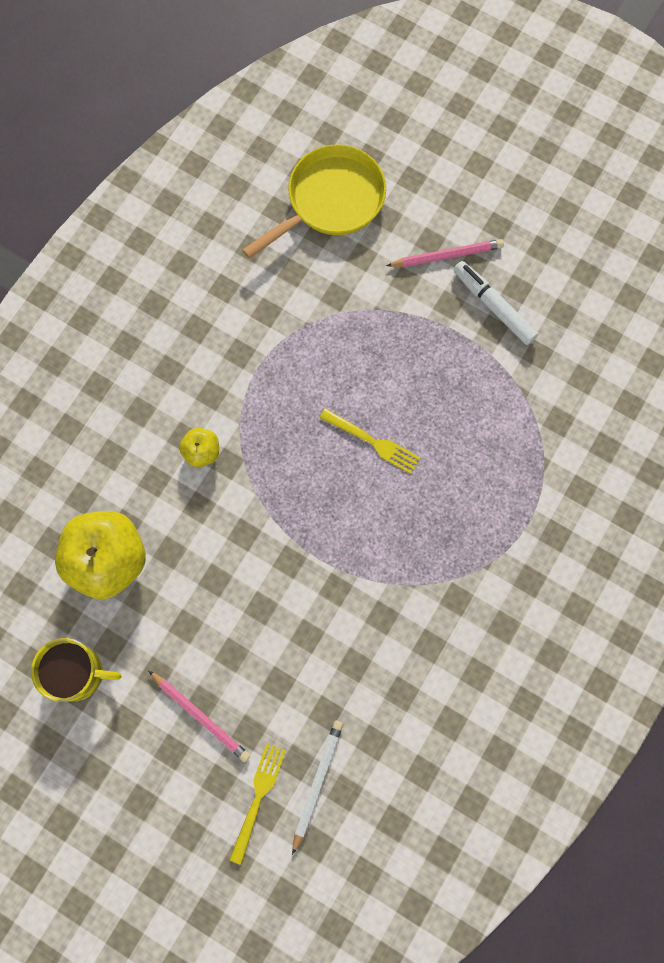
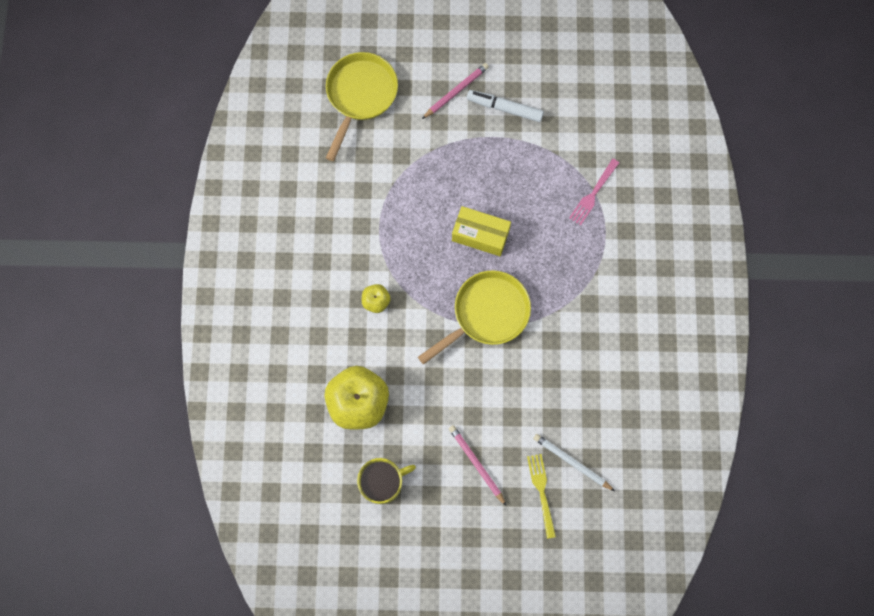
camera: 30 degrees left, 0 degrees up
(200, 716) = (476, 464): pink pencil -> pink pencil turned 135 degrees counterclockwise
(317, 783) = (572, 462): white pencil -> white pencil turned 45 degrees counterclockwise
(323, 541) = (487, 314): none -> yellow pan
(373, 442) = (480, 235): yellow fork -> yellow box
(541, 467) = (593, 194): none -> pink fork

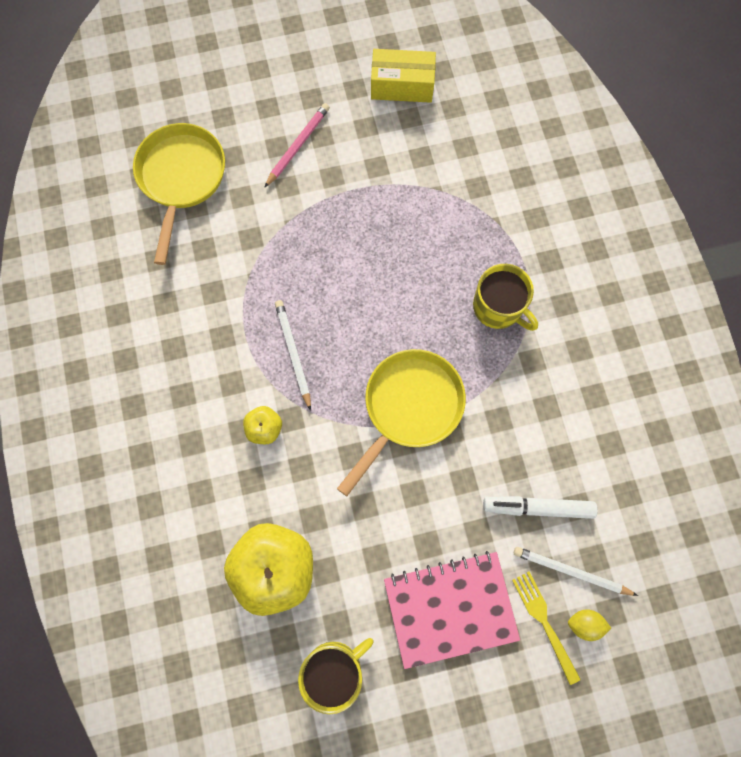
camera: 15 degrees left, 0 degrees up
(411, 251) = (293, 353): none -> white pencil
(476, 464) = (450, 608): pink pencil -> pink notebook
(480, 235) = (374, 311): yellow box -> yellow box (402, 86)
(504, 108) = (362, 151): white marker -> white marker (537, 507)
(570, 500) = (584, 623): none -> yellow lemon
(575, 256) = (498, 307): none -> yellow mug
(593, 194) = (497, 226): pink fork -> none

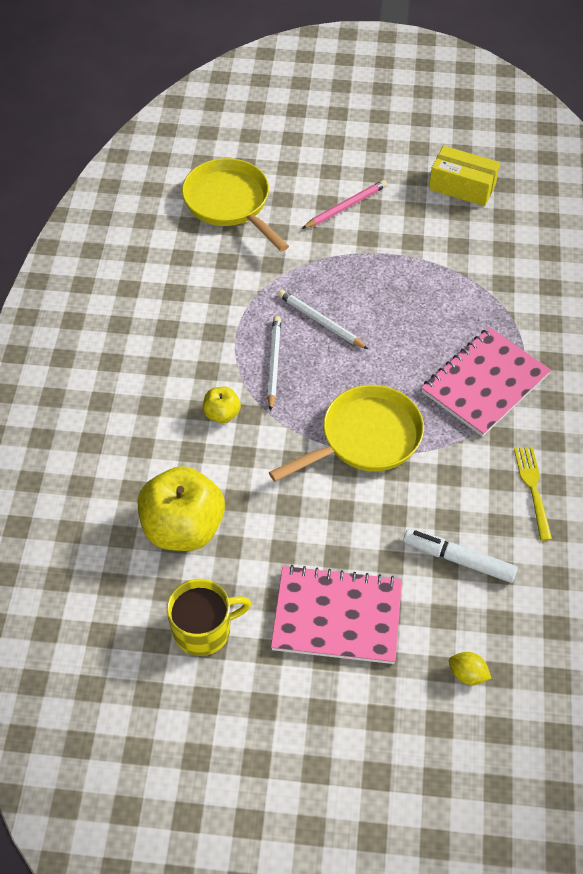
camera: 20 degrees right, 20 degrees down
(181, 178) = (230, 203): yellow pan -> yellow pan turned 60 degrees counterclockwise
(498, 307) = (485, 383): yellow mug -> pink notebook
(544, 622) = (426, 660): yellow fork -> yellow fork (533, 489)
(571, 571) = (471, 625): white pencil -> white pencil (320, 321)

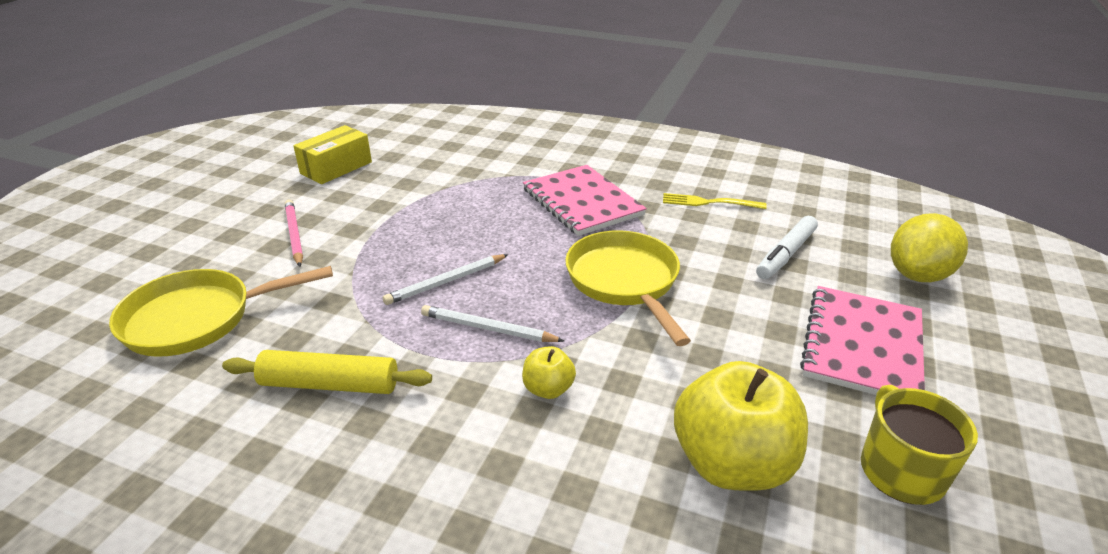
camera: 75 degrees left, 20 degrees down
(191, 297) = (329, 384): none -> yellow rolling pin
(467, 674) = (918, 275): yellow lemon -> yellow lemon, size x2.12

